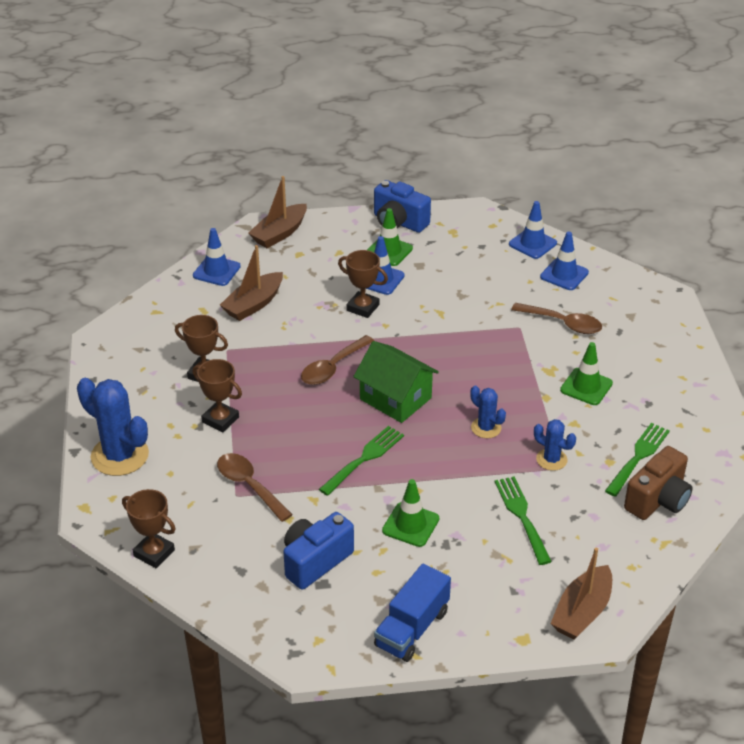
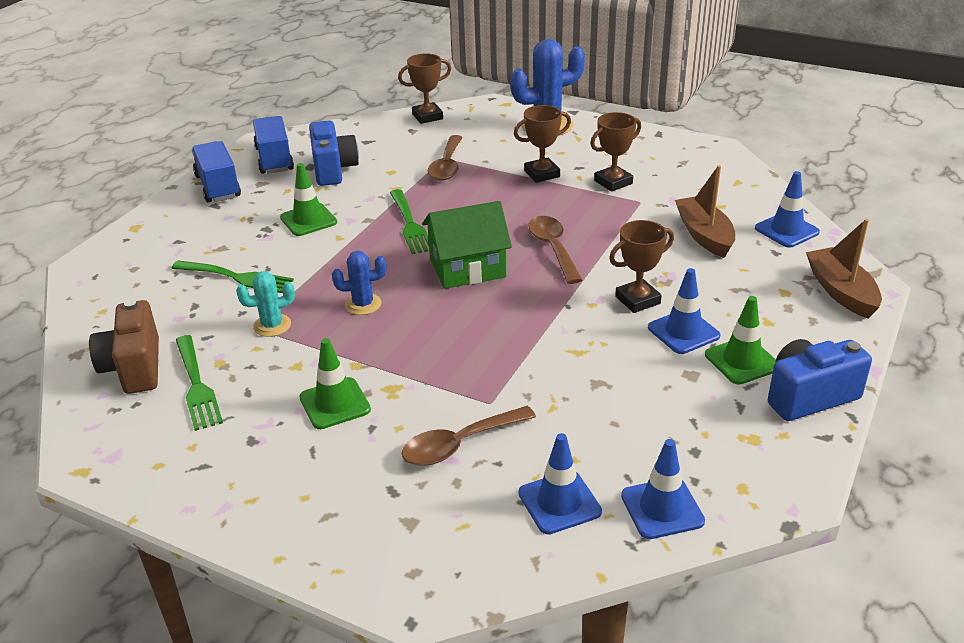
camera: 125 degrees right, 5 degrees down
(249, 486) = (447, 166): brown spoon -> brown spoon turned 105 degrees clockwise
(330, 620) = (274, 159): none -> blue truck
(551, 459) = (272, 325): blue cactus -> turquoise cactus
(582, 612) = (109, 263): brown boat -> none

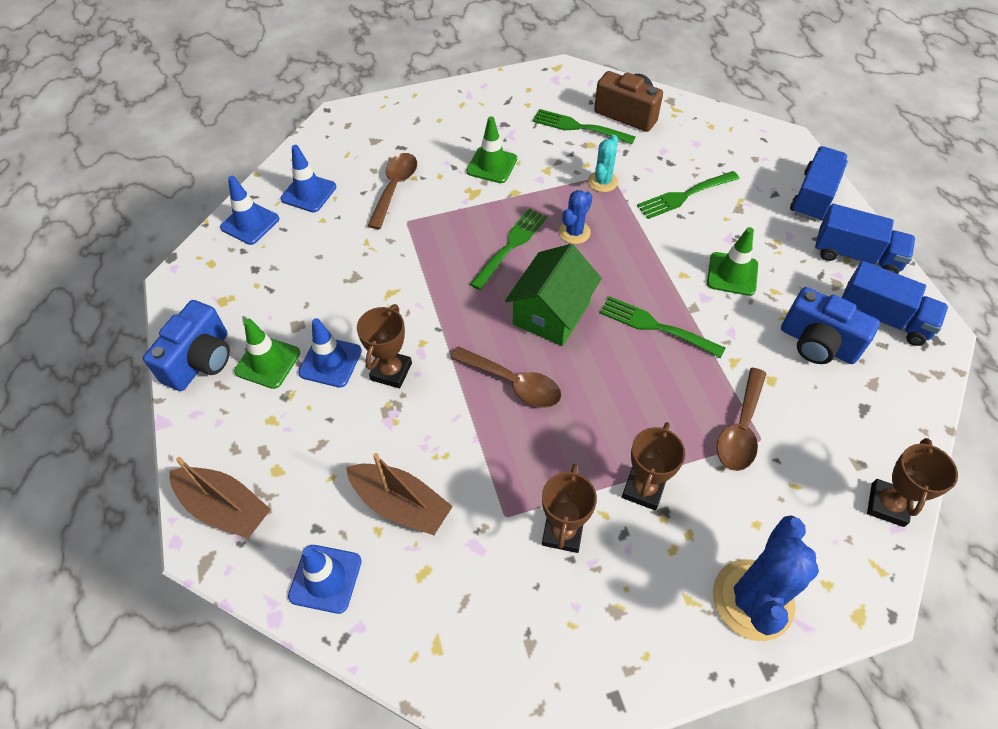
camera: 135 degrees right, 20 degrees up
(161, 225) = (813, 196): none -> blue truck
(428, 325) = (510, 246): none -> green fork
(447, 166) = (741, 429): brown spoon -> brown spoon turned 120 degrees counterclockwise

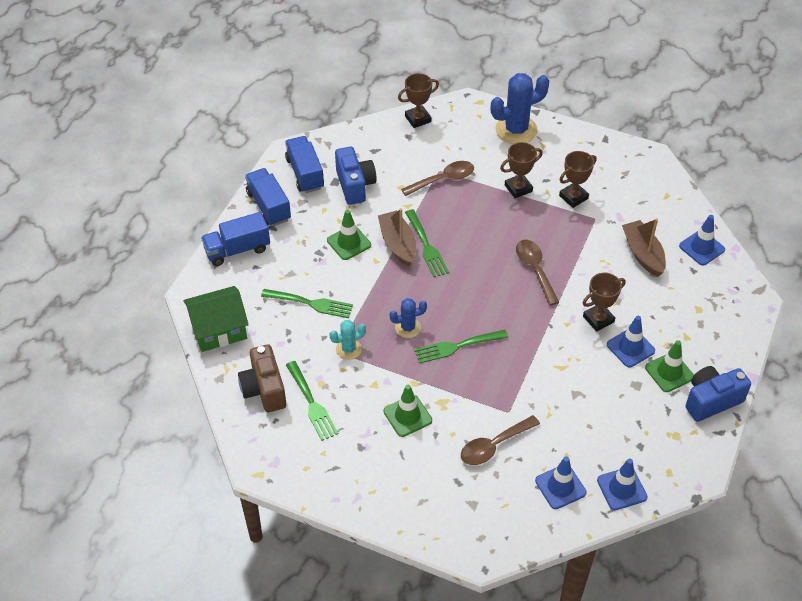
camera: 140 degrees left, 5 degrees down
(225, 508) = (736, 308): brown boat -> brown boat (398, 244)
(551, 313) = (476, 290): green house -> green house (219, 329)

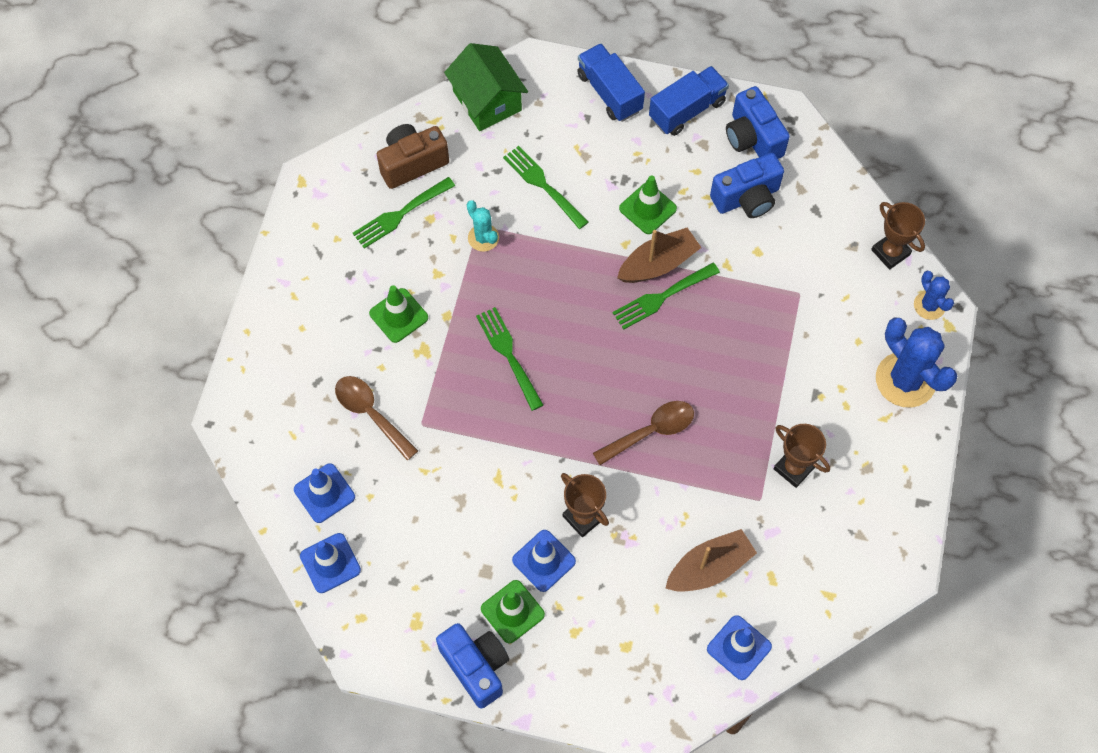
camera: 80 degrees right, 15 degrees up
(305, 173) = (752, 138): blue truck -> blue camera
(310, 303) = (543, 185): green fork -> green fork turned 135 degrees clockwise
(408, 328) = (527, 296): blue cactus -> blue cactus (929, 305)
(443, 179) = (784, 300): brown spoon -> none
(518, 188) = (792, 395): brown trophy -> none

